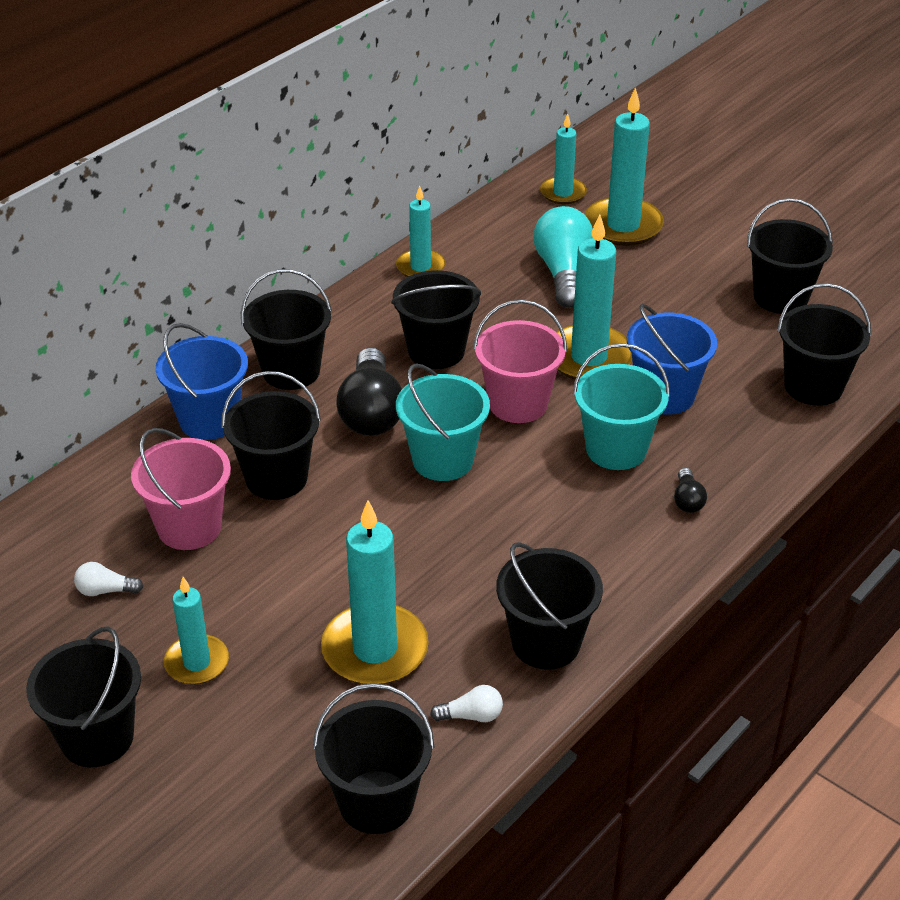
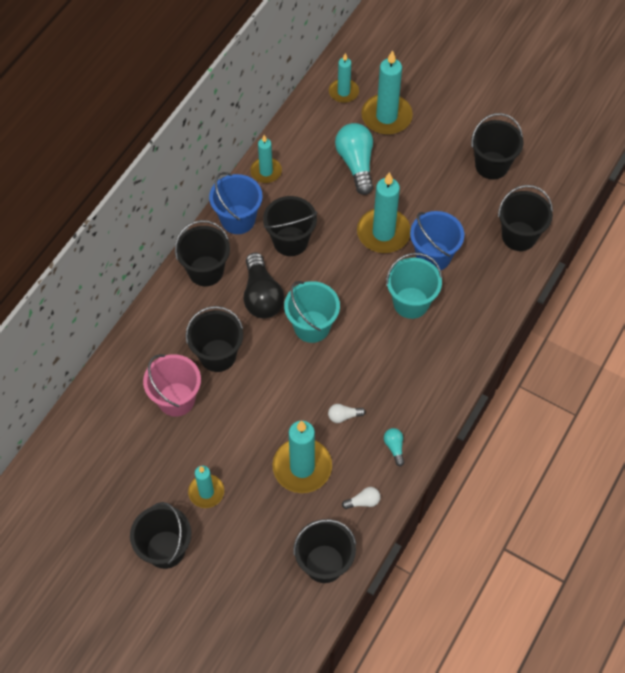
camera: 10 degrees left, 20 degrees up
(105, 590) = (141, 452): white light bulb -> white light bulb (344, 416)
(209, 420) = (166, 317): blue bucket -> blue bucket (238, 219)
(518, 403) = (347, 276): pink bucket -> none
(546, 643) = (394, 447): black bucket -> turquoise light bulb
(687, 500) = (457, 334): black light bulb -> none

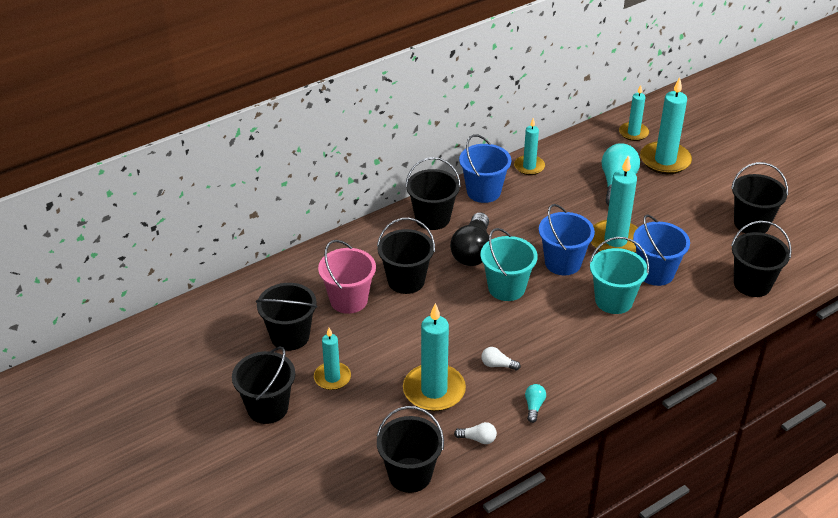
camera: 25 degrees right, 20 degrees down
(290, 241) = (523, 221): black bucket -> black bucket (290, 336)
(348, 277) = (563, 263): none -> blue bucket

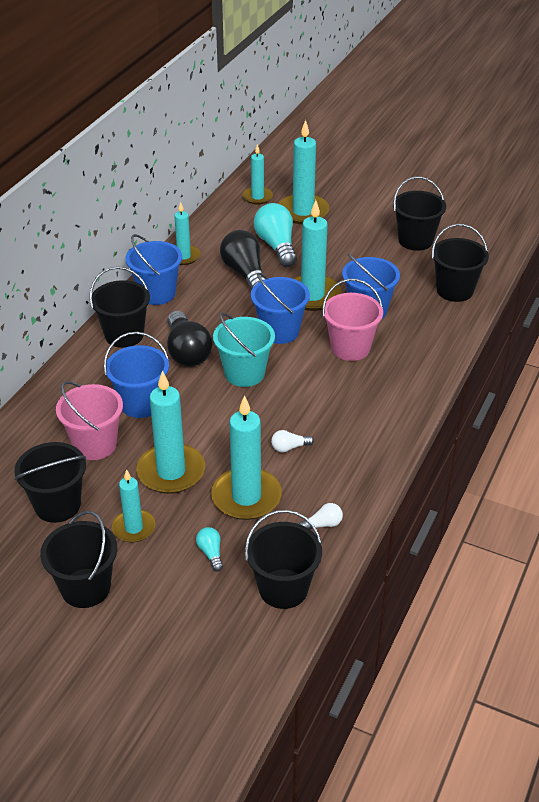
camera: 30 degrees left, 0 degrees up
(390, 345) = (171, 472): none -> turquoise candle
(406, 281) = (141, 403): black bucket -> blue bucket
(534, 406) = (351, 472): turquoise light bulb -> turquoise light bulb (211, 553)
(570, 201) = (245, 274): none -> black light bulb
(613, 300) = (350, 348): turquoise bucket -> pink bucket

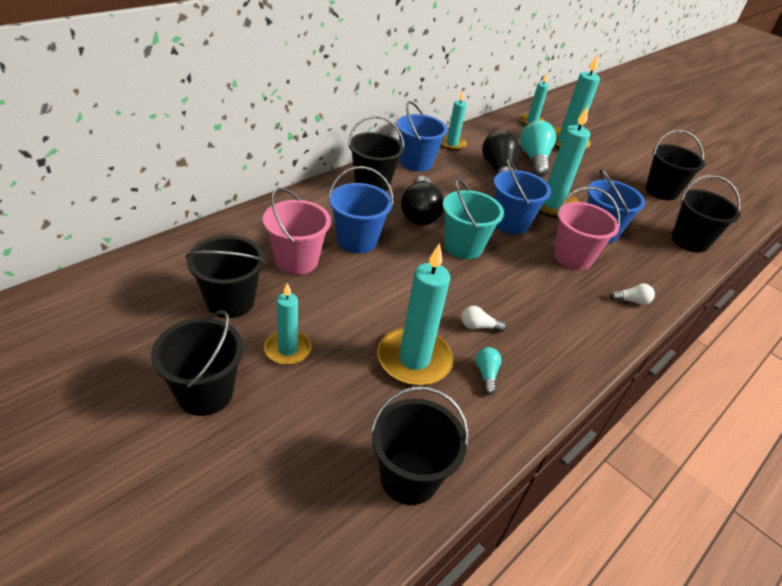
camera: 15 degrees right, 0 degrees up
(171, 472) = (352, 309): turquoise candle -> none
(211, 553) = (350, 405): turquoise light bulb -> turquoise light bulb (486, 374)
(322, 524) = (482, 419): white light bulb -> white light bulb (631, 301)

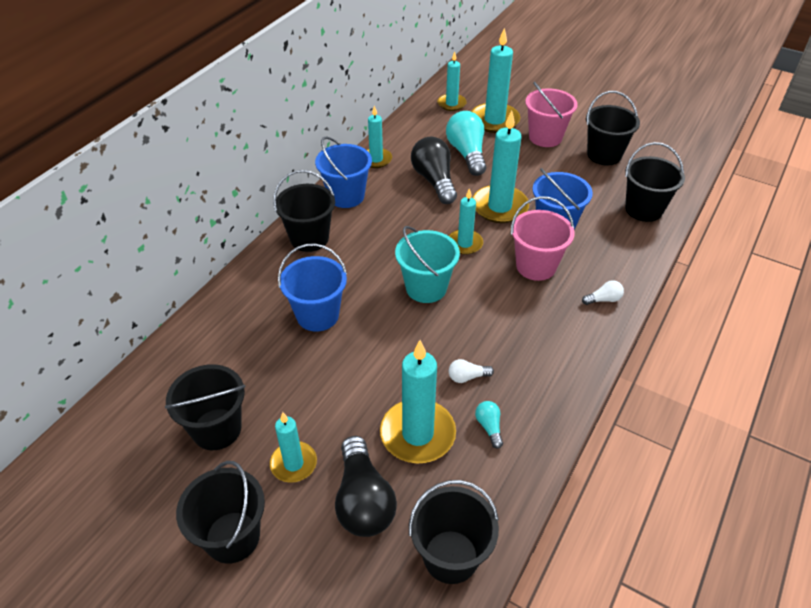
camera: 10 degrees left, 5 degrees up
(296, 260) = (265, 359): pink bucket -> pink bucket (545, 137)
(419, 213) = (370, 260): black light bulb -> black light bulb (363, 500)
(510, 223) = (464, 244): blue bucket -> turquoise candle

